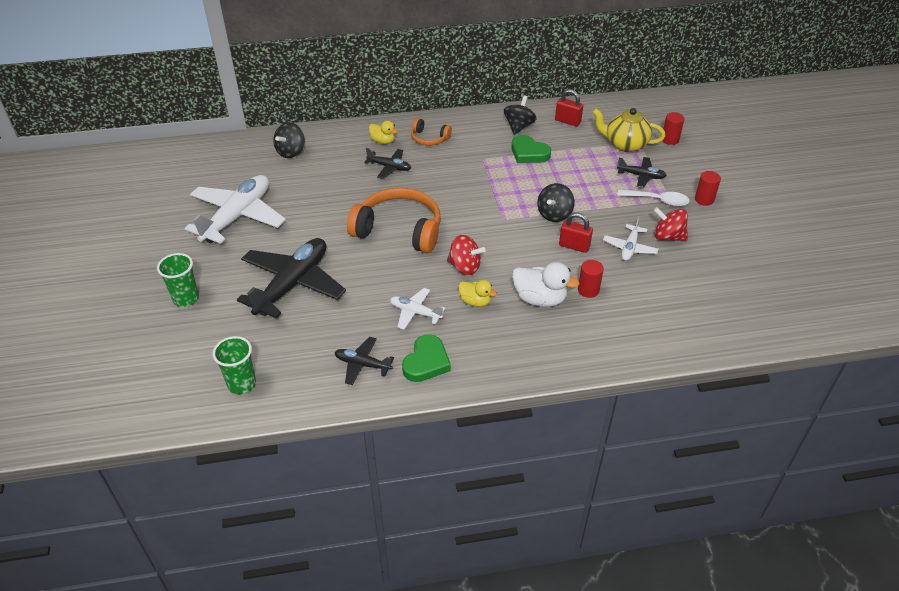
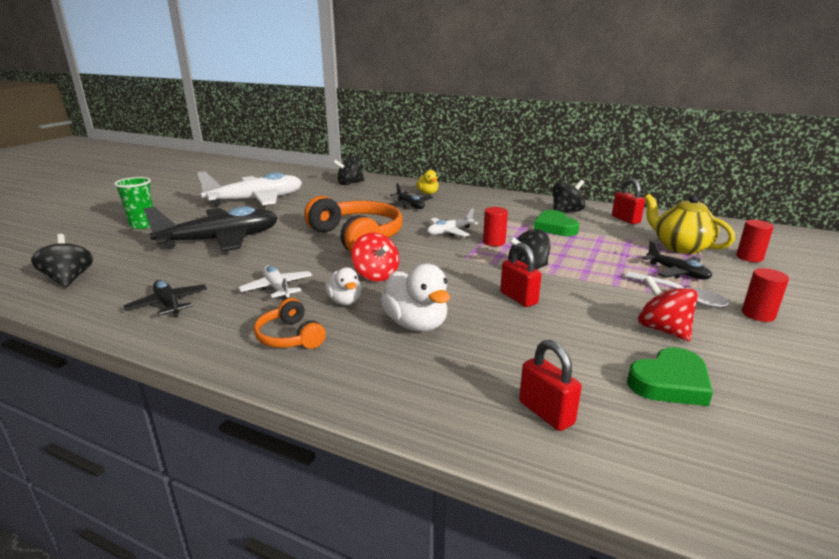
camera: 35 degrees right, 20 degrees down
(241, 384) = (69, 279): green cup -> black spinning top
(426, 362) = (220, 326): green heart -> green heart (670, 382)
(429, 138) = (469, 200): orange headphones -> orange headphones (290, 337)
(475, 301) = (345, 301): yellow duck -> white duck
(588, 290) = (486, 338): red cylinder -> red cylinder (494, 242)
(629, 248) = (592, 321): white plane -> white plane (450, 232)
(659, 326) = (546, 413): none -> red padlock

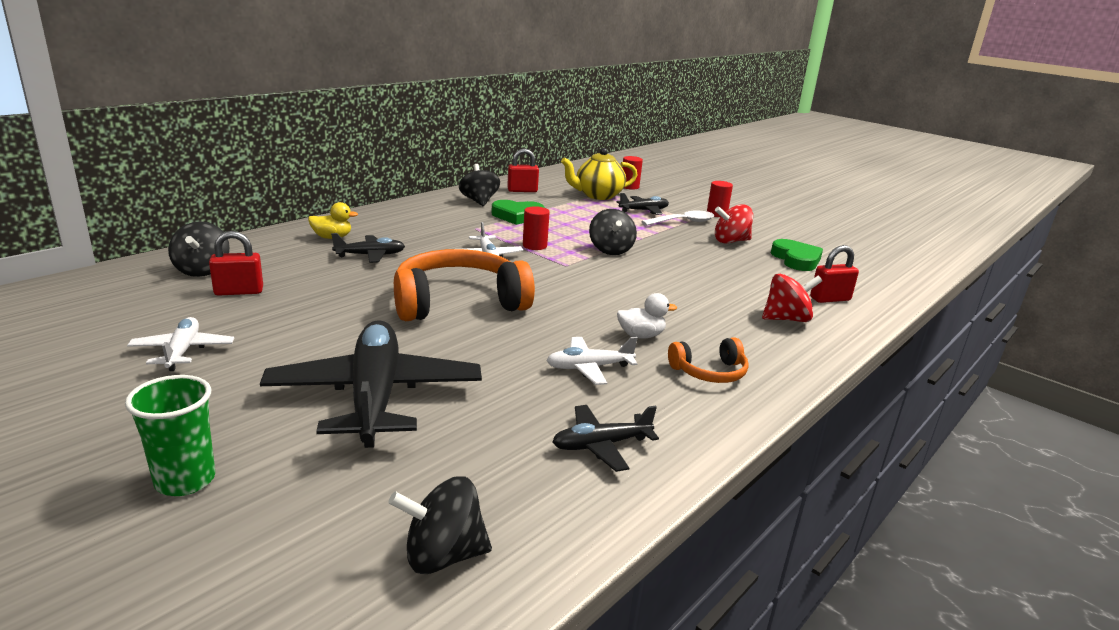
camera: 75 degrees left, 0 degrees up
(256, 200) = (183, 351): white plane -> white plane, size x0.49
(376, 275) = (583, 311): red spinning top -> red spinning top (786, 319)
(416, 324) = (700, 313): white duck -> none
(518, 298) = (665, 266): red padlock -> red padlock (239, 291)

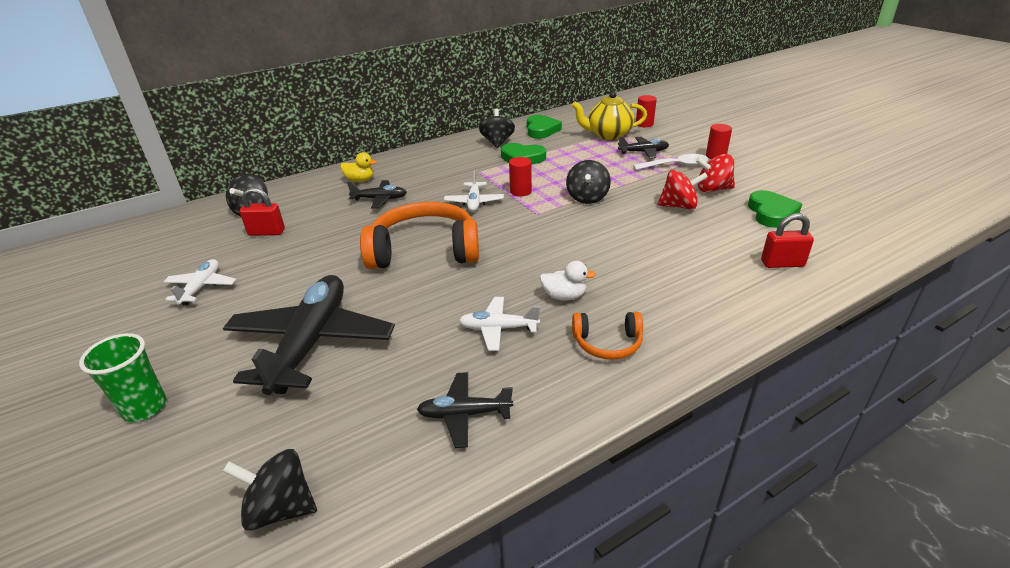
camera: 20 degrees right, 10 degrees up
(522, 190) = (541, 130): red padlock -> green heart
(786, 319) = (720, 286): red spinning top -> red spinning top (679, 206)

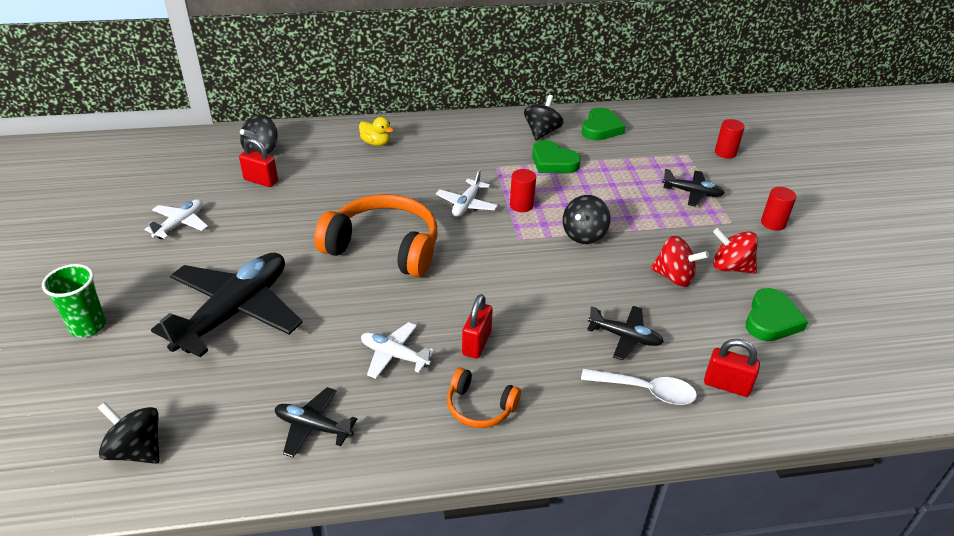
camera: 20 degrees right, 5 degrees up
(380, 199) = (380, 172): black plane -> black plane (625, 337)
(564, 296) = (476, 343): white duck -> red padlock
(608, 135) = (671, 156): yellow teapot -> none
(676, 165) = (714, 222): white spoon -> white spoon (646, 391)

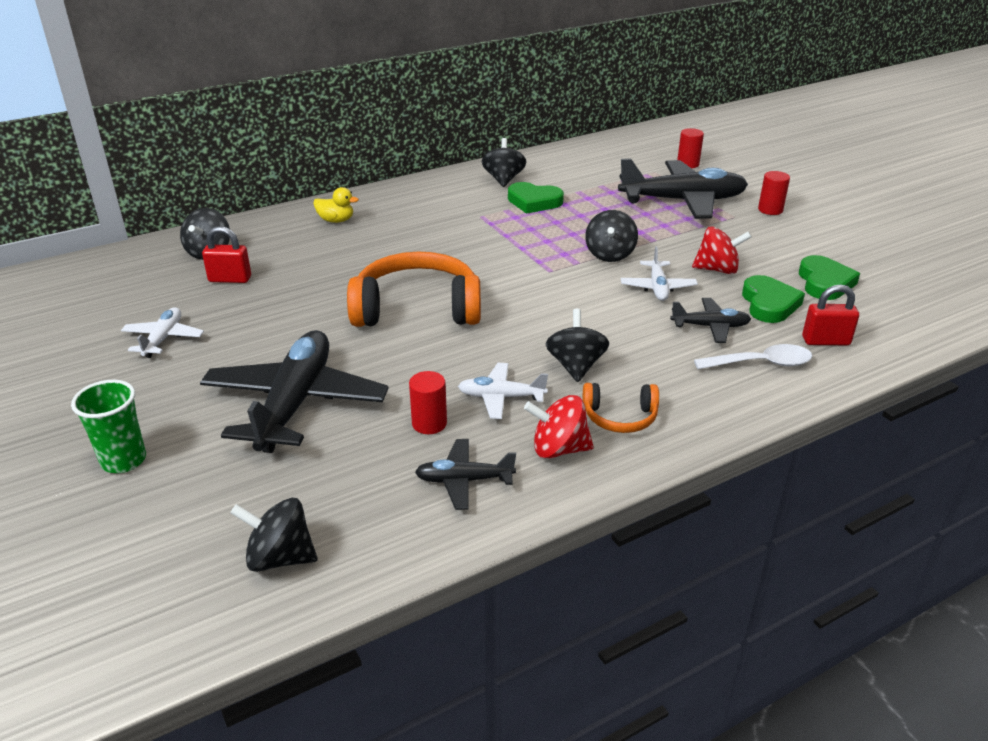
camera: 20 degrees left, 5 degrees down
(466, 204) = (474, 254): white plane -> white plane (657, 287)
(476, 343) = (575, 366): red padlock -> black spinning top
(521, 205) = (530, 243): red cylinder -> red cylinder (429, 423)
(601, 128) = (559, 166): green heart -> green heart (769, 304)
(692, 193) = (683, 201): black plane -> black plane, size x2.05
(730, 267) = (760, 251): red spinning top -> red spinning top (559, 449)

